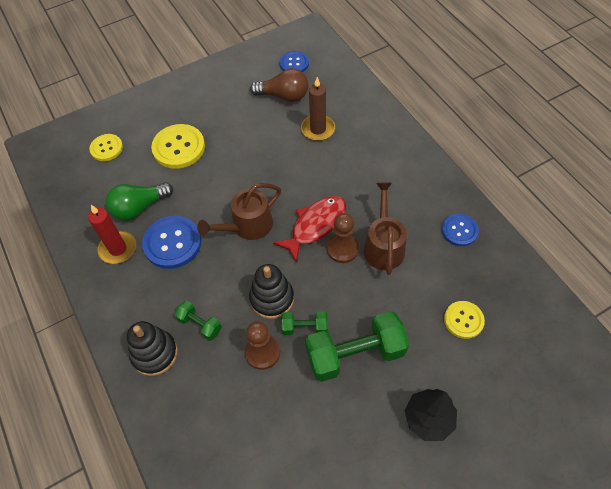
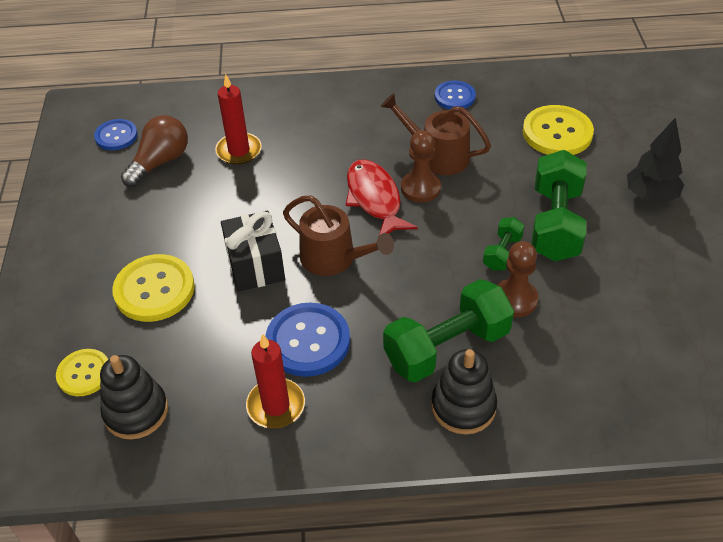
camera: 65 degrees left, 10 degrees down
(139, 208) = (223, 362): green light bulb -> none
(200, 324) = (447, 347): green dumbbell -> green dumbbell, size x2.02
(221, 187) = (255, 265): none -> black gift
(247, 226) = (334, 258): brown watering can -> brown watering can turned 45 degrees counterclockwise
(272, 298) = (449, 268): black stacking toy -> black stacking toy (136, 411)
(318, 129) = (239, 151): brown candle -> red candle
(463, 320) = (557, 133): yellow button -> yellow button, size x1.62

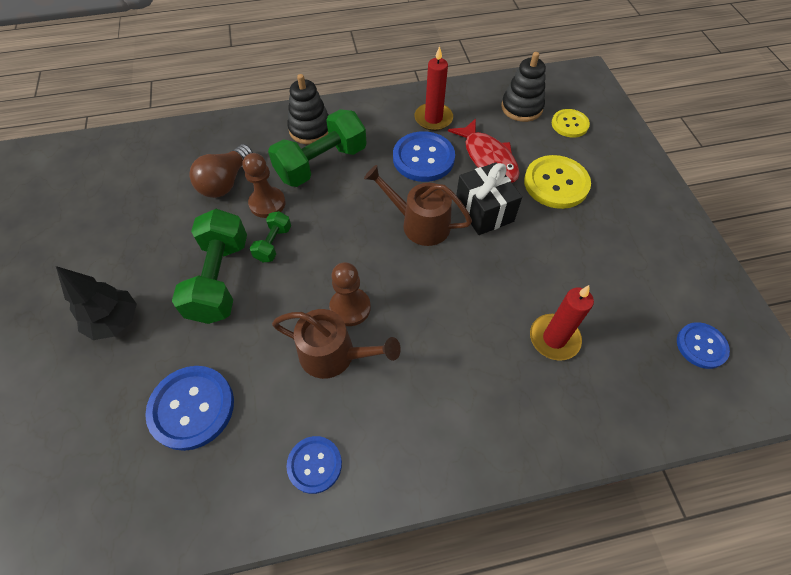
camera: 170 degrees right, 10 degrees up
(160, 162) = (629, 314): brown light bulb -> brown light bulb (225, 182)
(375, 199) = (394, 289): red fish -> red fish (488, 158)
(557, 133) = (192, 408): yellow button -> blue button

